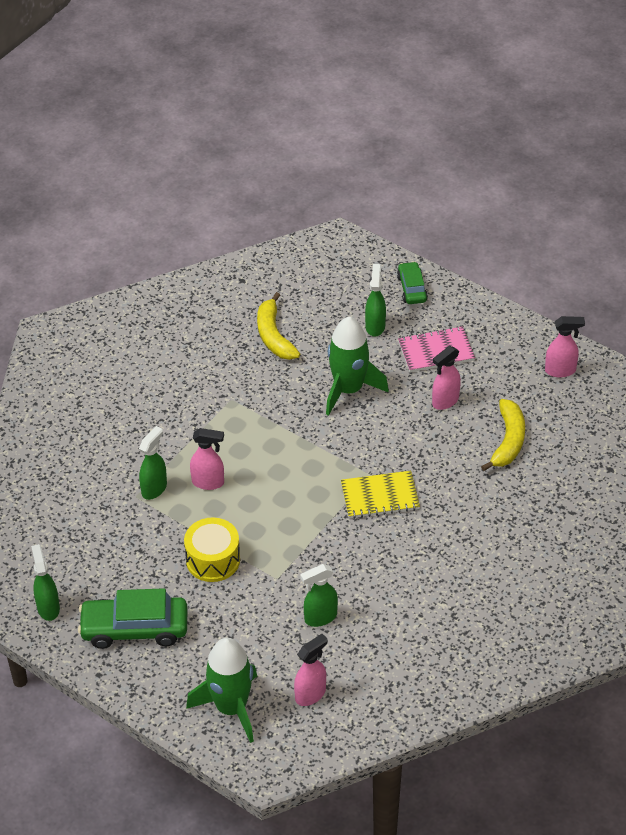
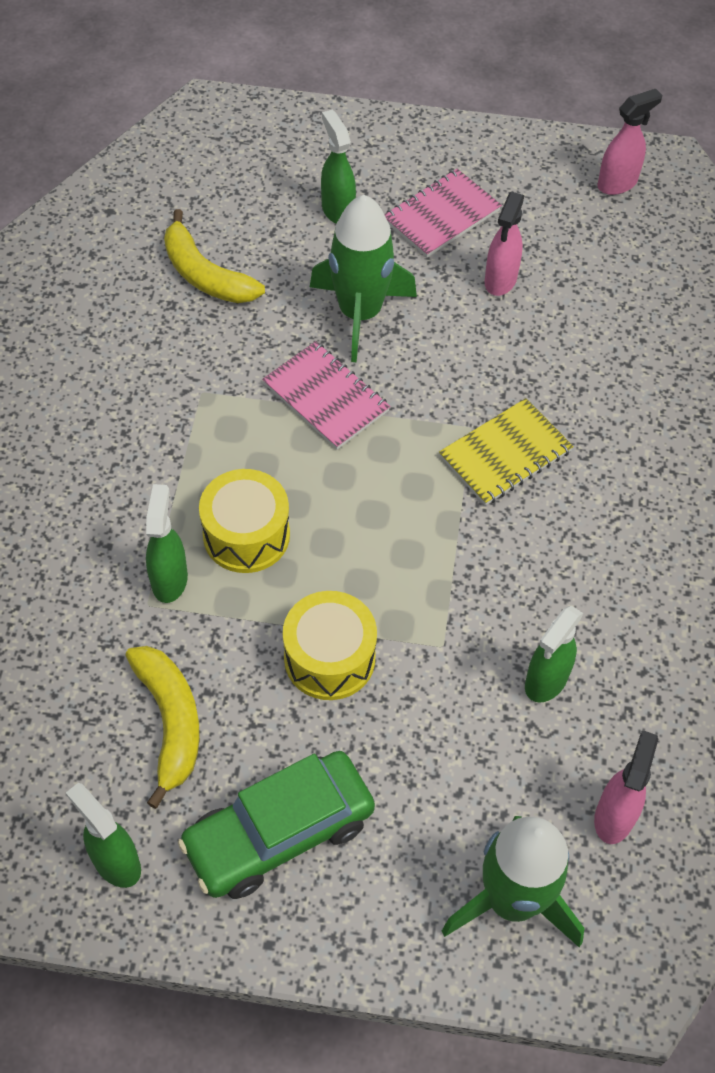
camera: 30 degrees left, 10 degrees up
(208, 482) = (246, 535): pink spray bottle -> yellow drum
(298, 428) = (326, 397): none -> pink notebook
(412, 288) = (353, 142): green car -> none
(508, 441) = (619, 305): yellow banana -> yellow banana (170, 723)

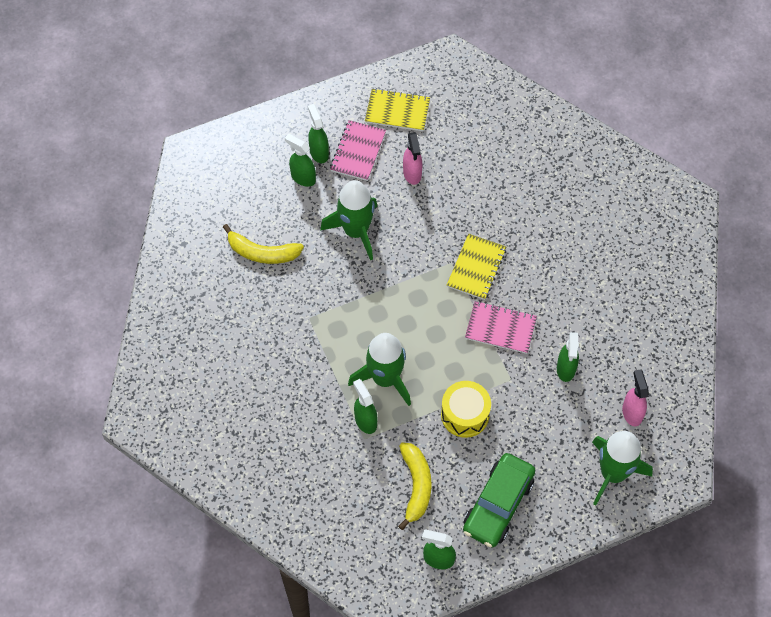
camera: 30 degrees left, 5 degrees up
(170, 723) = (416, 486): yellow banana -> yellow banana turned 45 degrees clockwise
(246, 535) = (385, 378): yellow drum -> green rocket
(326, 397) = (371, 286): pink notebook -> pink notebook (500, 328)
(385, 190) = (319, 152): none -> green spray bottle
(537, 193) = (397, 111): none -> yellow notebook
(617, 183) = (434, 84): pink spray bottle -> none

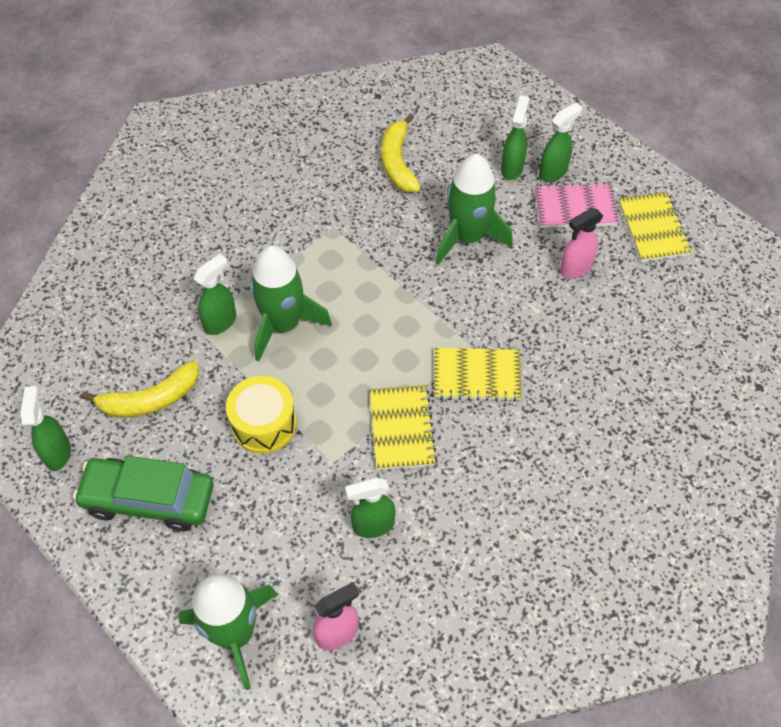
camera: 70 degrees right, 5 degrees down
(500, 328) = (401, 428): pink notebook -> yellow notebook

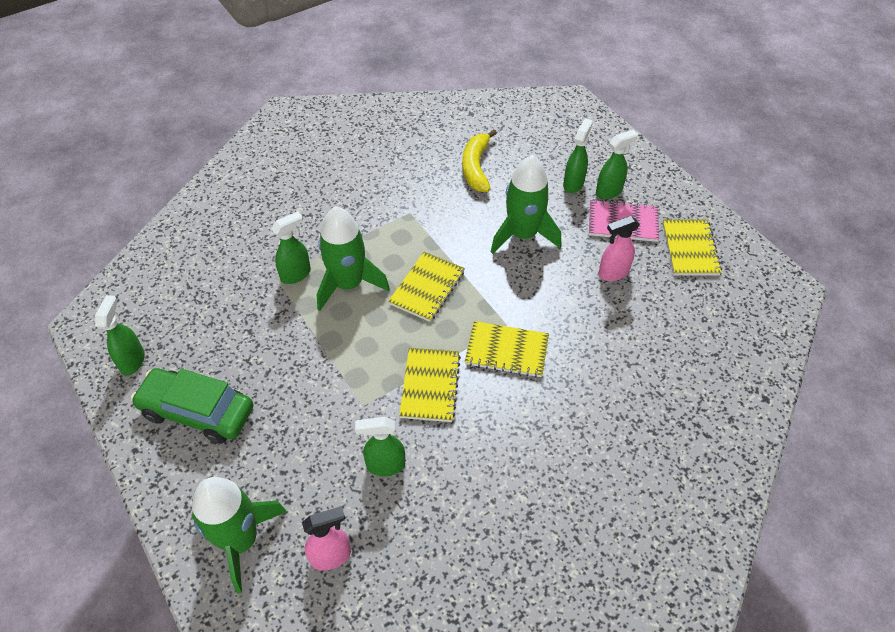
camera: 10 degrees right, 5 degrees down
(150, 399) = (220, 329): yellow banana -> none
(264, 424) = (311, 363): yellow drum -> none
(373, 316) = (427, 288): none -> yellow notebook

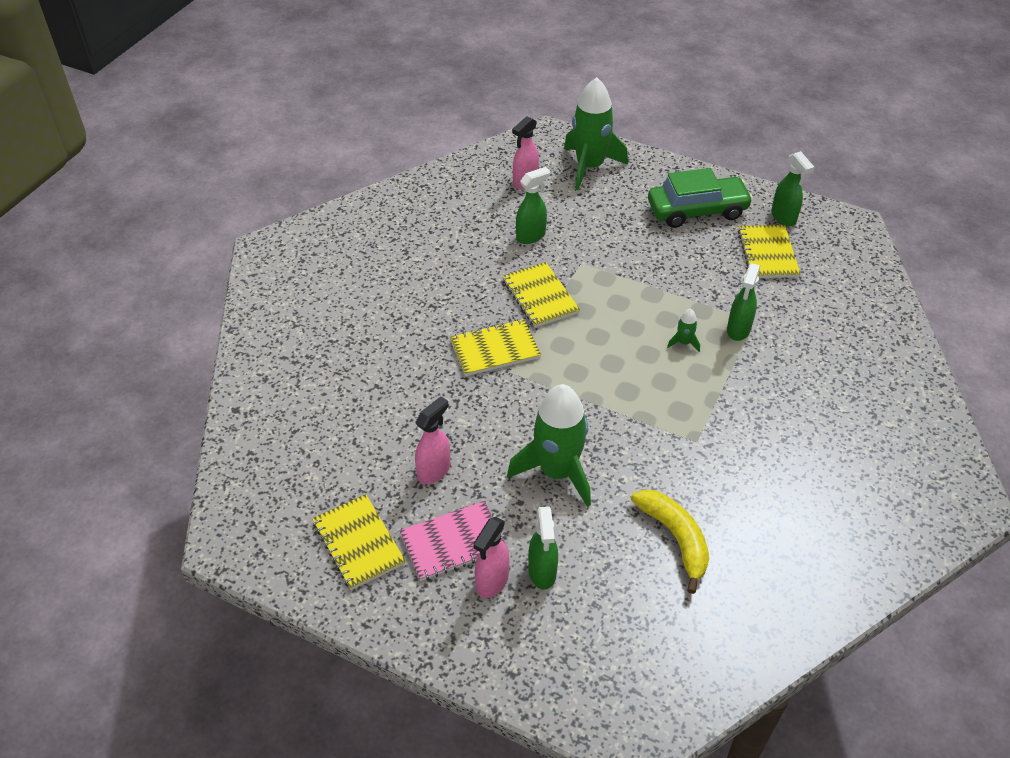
camera: 150 degrees right, 5 degrees down
(348, 284) = (684, 343): green rocket -> green rocket, size x0.40
(427, 288) = (610, 371): yellow notebook -> yellow notebook (767, 253)
(609, 192) = (492, 582): green spray bottle -> pink spray bottle

